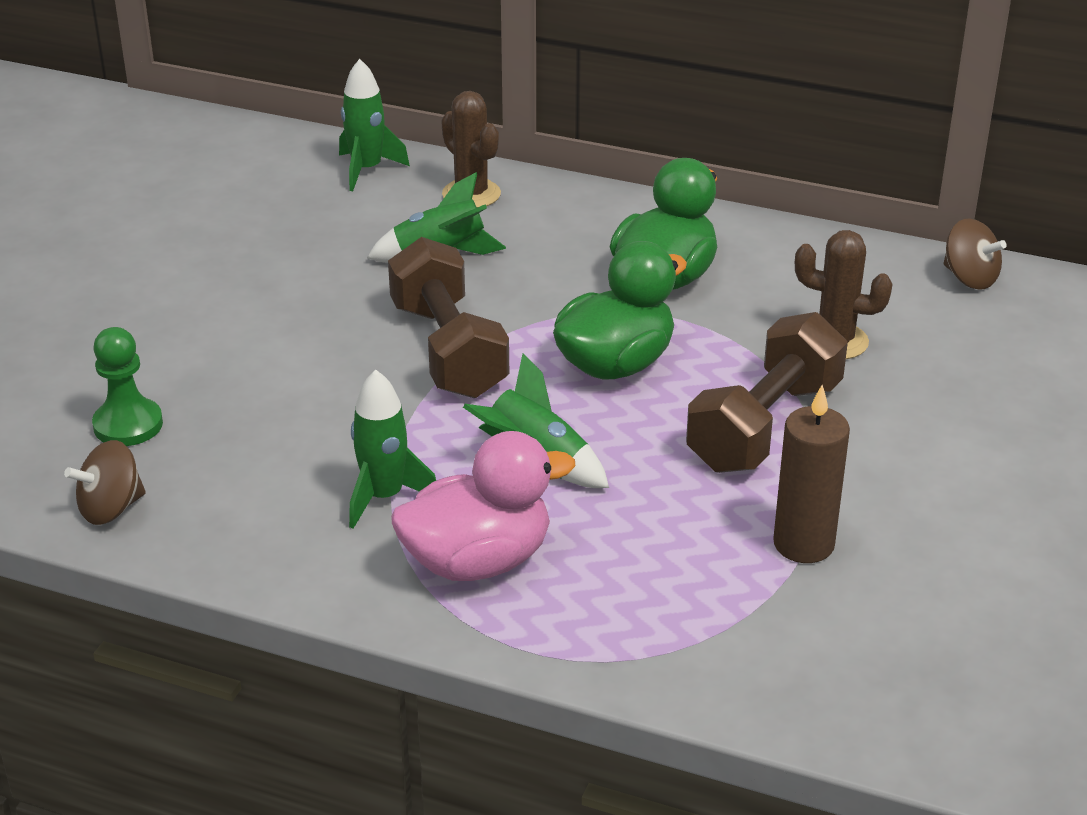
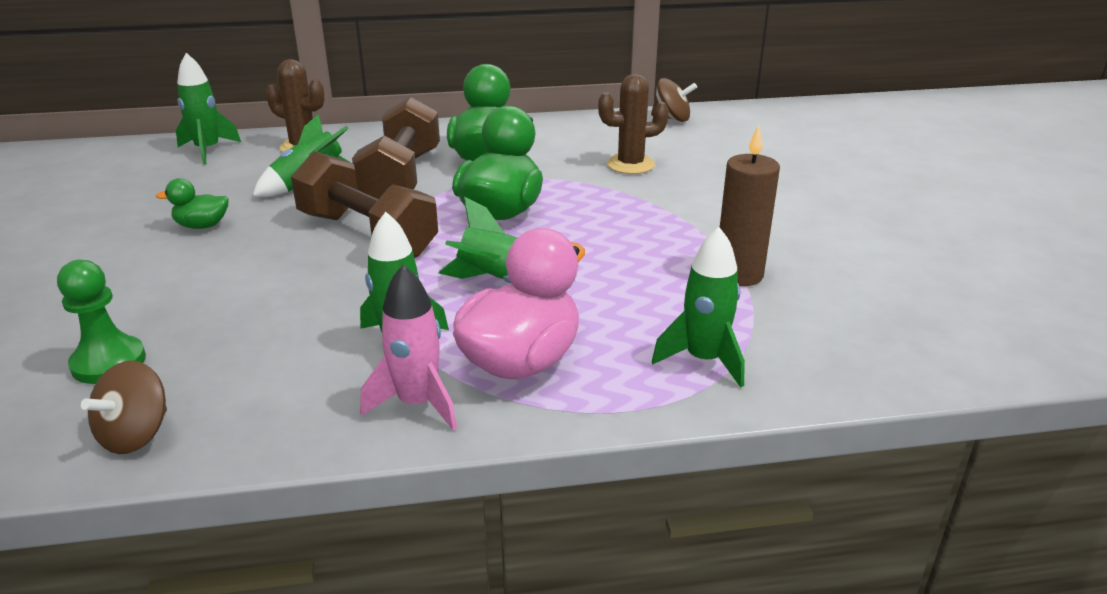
camera: 30 degrees left, 5 degrees down
(296, 283) = (202, 226): none -> green duck
(351, 568) = (417, 403): none -> pink rocket
(657, 630) = (703, 360): none -> green rocket
(764, 426) = (638, 218): brown dumbbell -> brown dumbbell (401, 177)

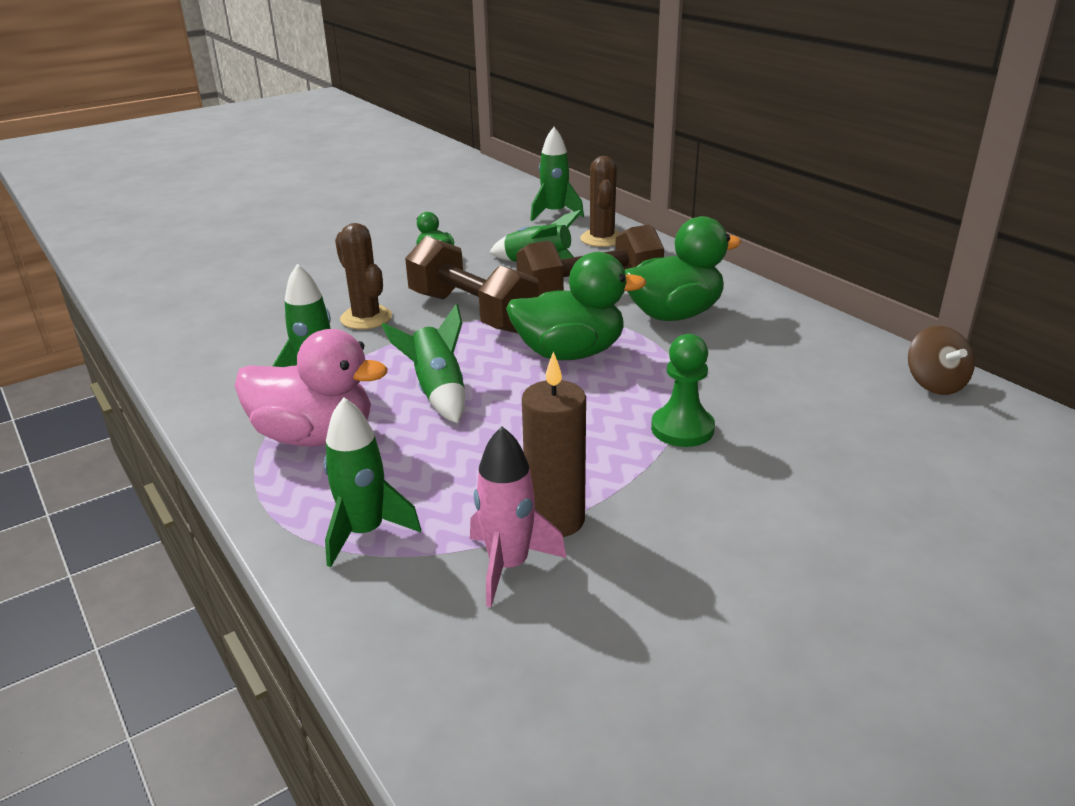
camera: 65 degrees right, 0 degrees up
(108, 362) = (245, 295): green pawn -> green pawn (682, 429)
(136, 435) = (173, 331): brown spinning top -> none
(367, 235) = (472, 312): brown dumbbell -> brown dumbbell turned 60 degrees counterclockwise
(417, 403) = (238, 410): pink rocket -> pink rocket (508, 565)
(630, 165) = (759, 390): brown cactus -> brown cactus (366, 318)

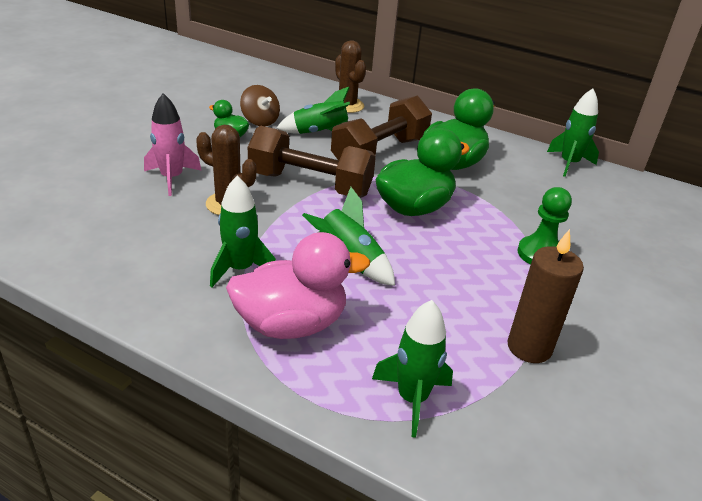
camera: 30 degrees left, 5 degrees up
(508, 565) = (534, 394): pink rocket -> pink rocket (172, 178)
(554, 213) = (291, 86): green rocket -> green rocket (569, 164)
(935, 384) = (644, 189): brown spinning top -> brown spinning top (260, 121)

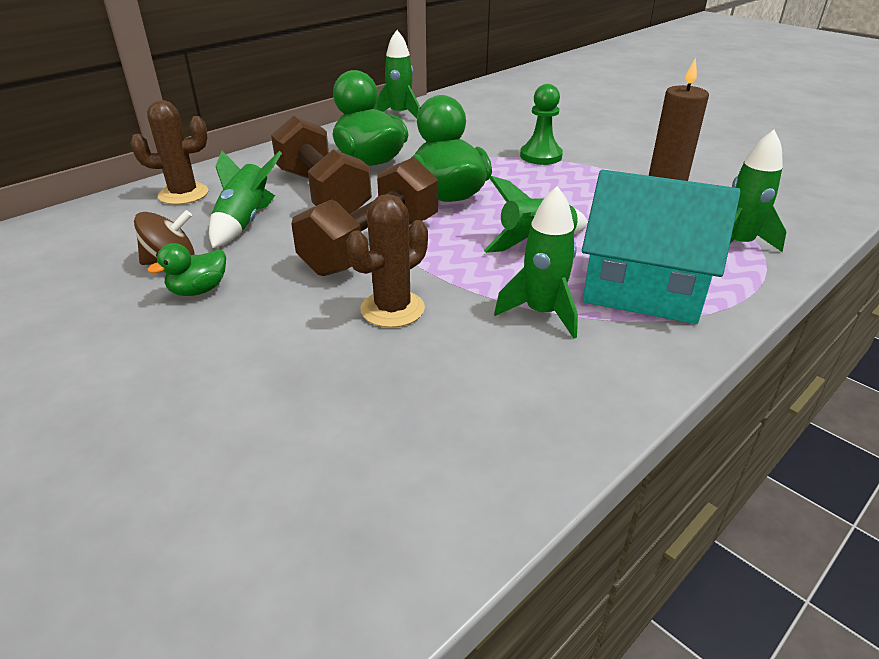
camera: 70 degrees left, 0 degrees up
(172, 178) = (295, 354): pink rocket -> none
(291, 324) = (643, 290): pink duck -> turquoise house

